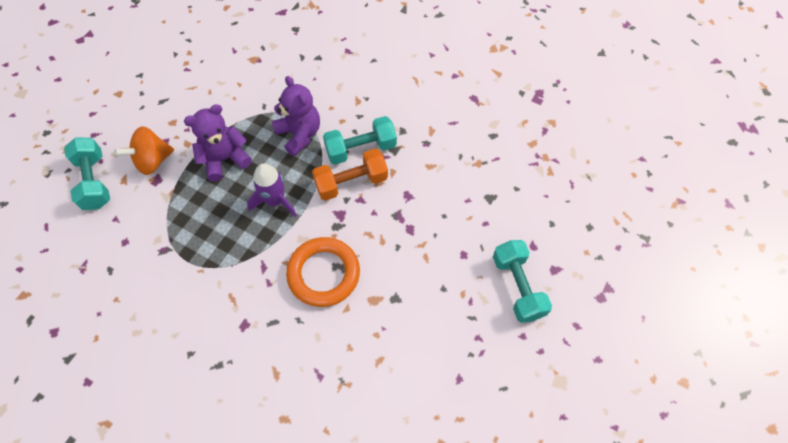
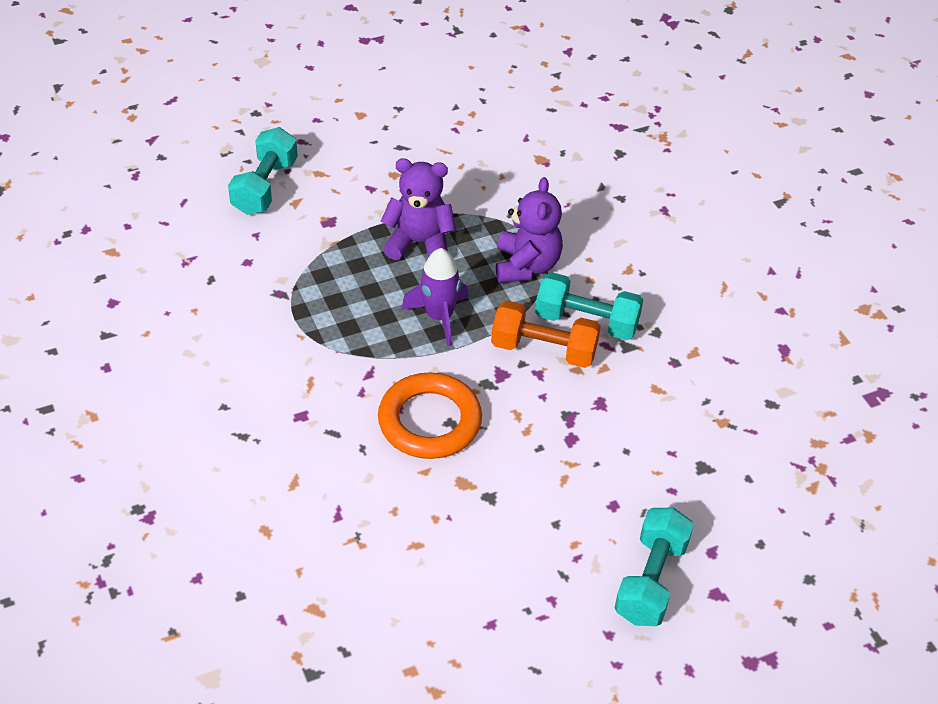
camera: 35 degrees right, 15 degrees down
(153, 161) = (341, 201): orange spinning top -> none

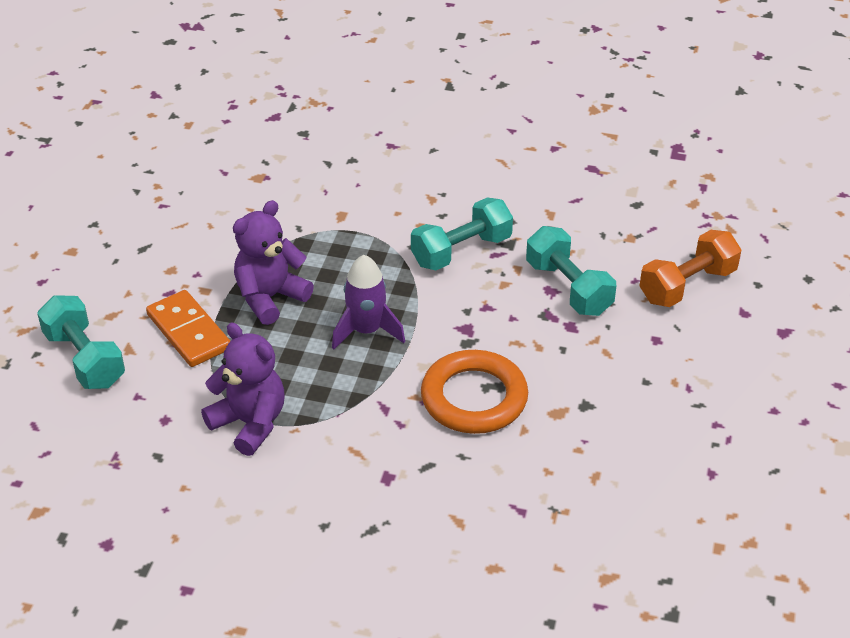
camera: 50 degrees left, 5 degrees down
(342, 222) = (189, 332): none -> orange domino
(526, 266) = (366, 250): purple teddy bear -> purple teddy bear (250, 423)
(543, 349) = (465, 290): orange dumbbell -> orange dumbbell (687, 285)
(650, 580) = (743, 359): turquoise dumbbell -> turquoise dumbbell (568, 288)

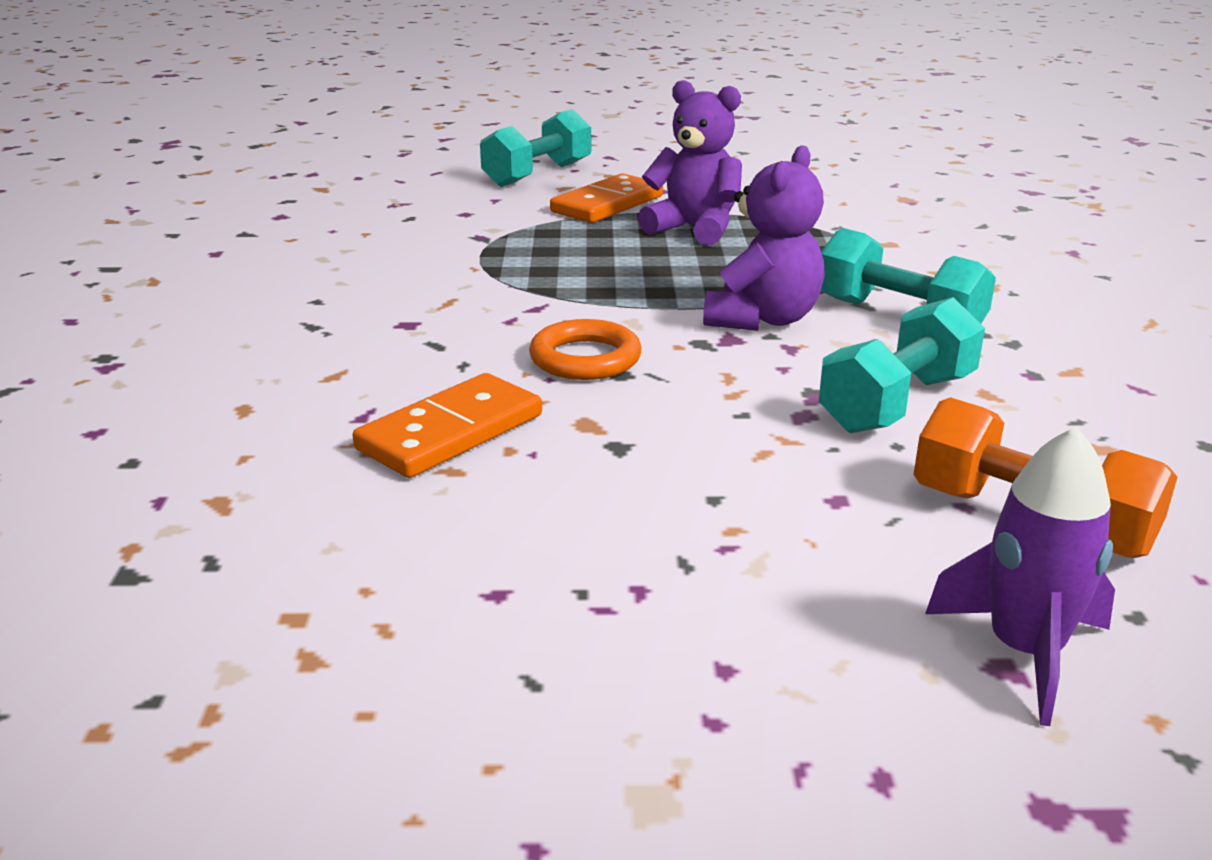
camera: 75 degrees right, 15 degrees down
(250, 423) = (475, 246): purple teddy bear -> purple teddy bear (762, 319)
(366, 331) = (675, 281): purple rocket -> purple rocket (1024, 652)
(474, 398) = (585, 358): orange ring -> orange ring, size x0.66
(552, 472) = (450, 432): none -> orange domino

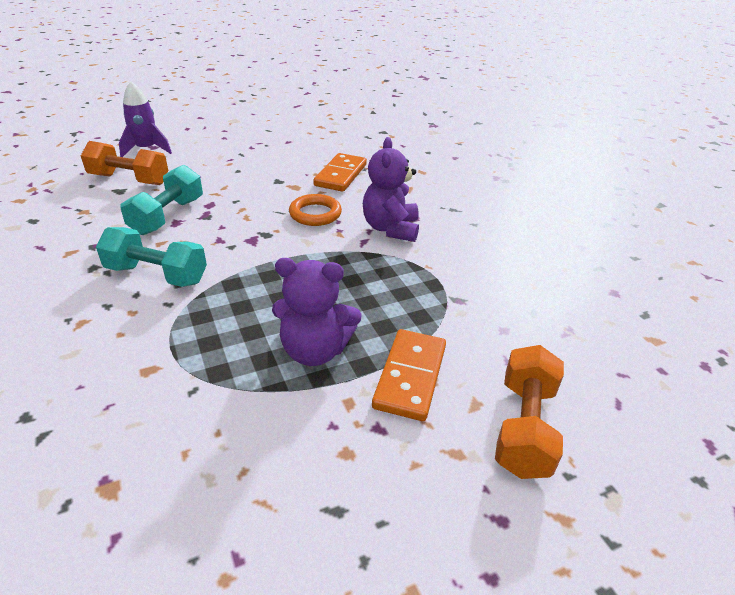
camera: 155 degrees right, 10 degrees up
(538, 174) = (524, 427): turquoise dumbbell -> orange dumbbell
(762, 319) = (237, 256): purple teddy bear -> purple teddy bear (391, 229)

